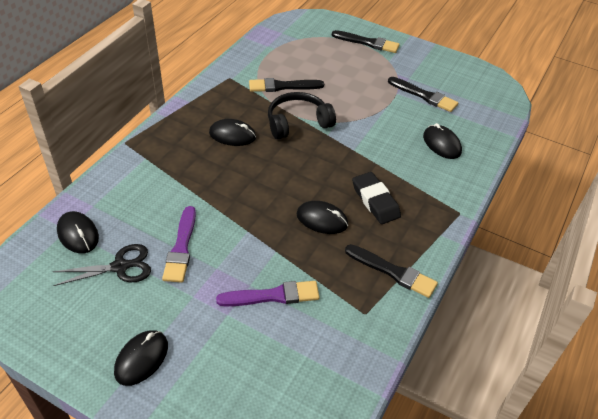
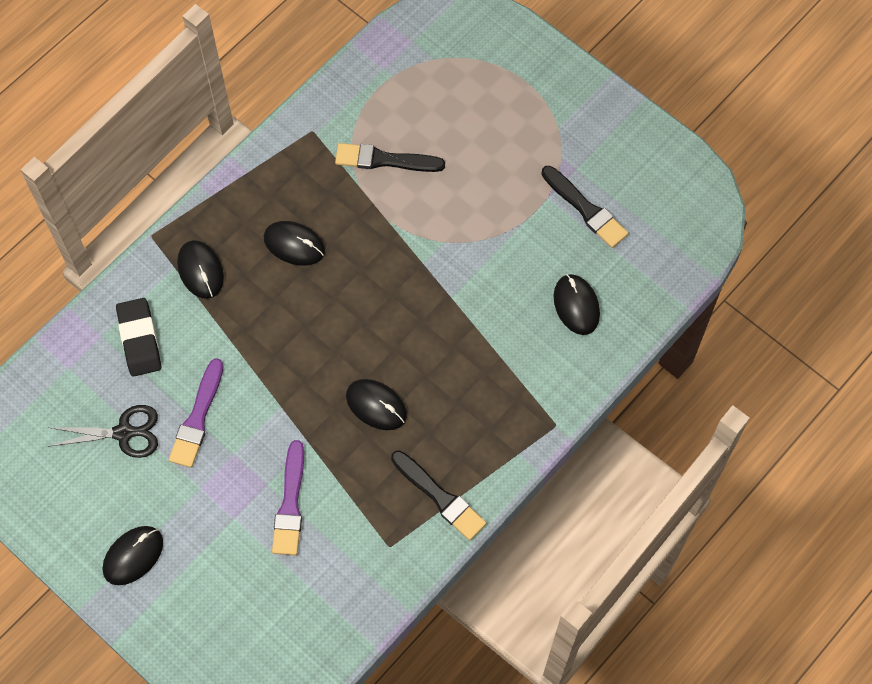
camera: 15 degrees right, 20 degrees up
(78, 234) = (80, 377): black mouse -> black mouse (200, 270)
(273, 296) = (290, 504): purple brush -> purple brush turned 90 degrees clockwise
(298, 123) = (388, 235): black headphones -> none
(368, 43) = (538, 83): black brush -> none
(375, 201) = (453, 388): black eraser -> black eraser (139, 339)

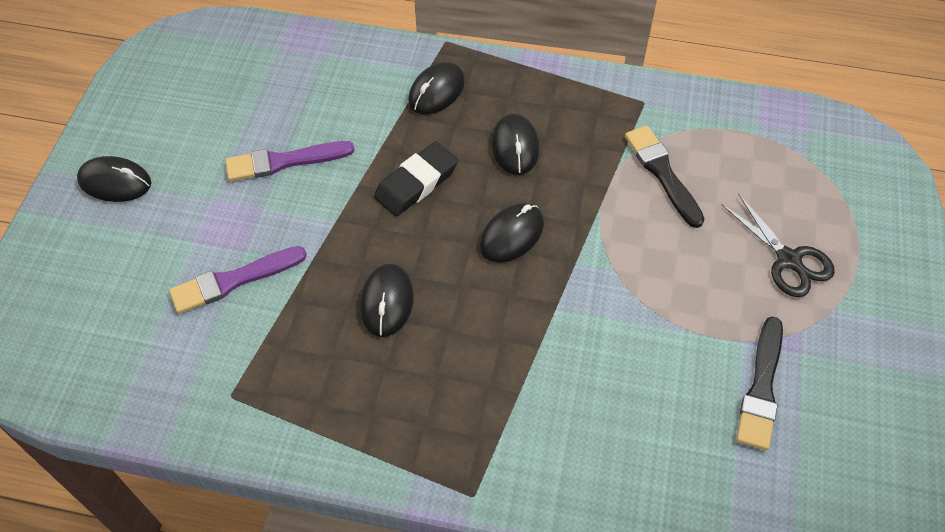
camera: 60 degrees right, 10 degrees down
(124, 433) = (237, 116): black scissors -> black scissors (788, 260)
(139, 339) = (338, 82): black eraser -> black eraser (416, 183)
(440, 497) = (314, 417): black brush -> none
(576, 305) = (637, 440): black mouse -> black mouse (512, 235)

